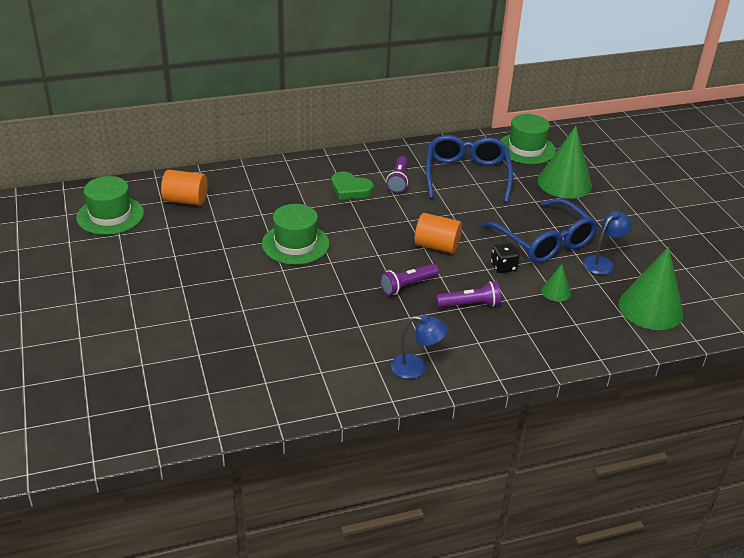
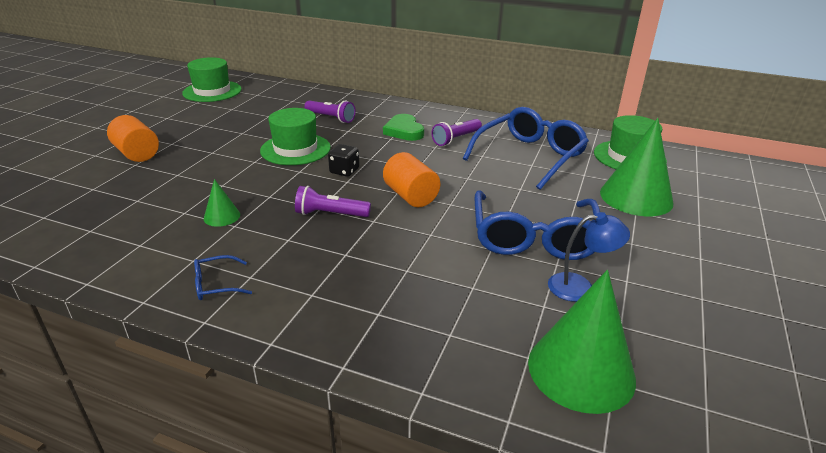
camera: 40 degrees right, 5 degrees down
(185, 200) = (272, 99): orange cylinder -> orange cylinder (137, 154)
(416, 368) = (215, 285): blue lamp -> blue glasses
(470, 304) = (361, 256): purple flashlight -> purple flashlight (331, 118)
(503, 267) = (451, 240): black dice -> black dice (344, 171)
(556, 292) = (475, 289): green cone -> green cone (222, 216)

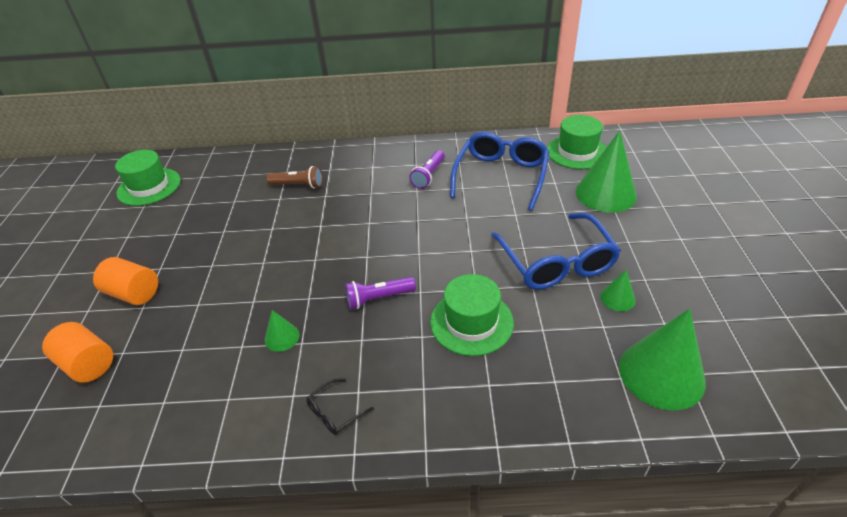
camera: 20 degrees left, 10 degrees up
(215, 285) = (334, 413): blue glasses -> black glasses
(295, 149) = (292, 234): green hat -> green hat (471, 322)
(331, 118) = (298, 185): purple flashlight -> brown flashlight
(344, 171) = (356, 245): black dice -> none
(404, 131) = (377, 180): green heart -> none
(410, 196) = (433, 254): orange cylinder -> orange cylinder (88, 364)
(580, 287) = (617, 298): blue lamp -> green cone

